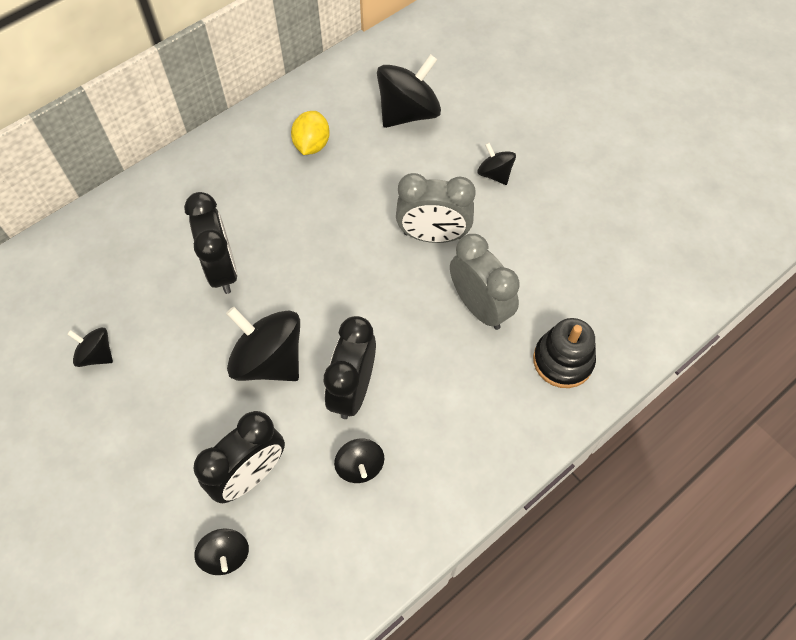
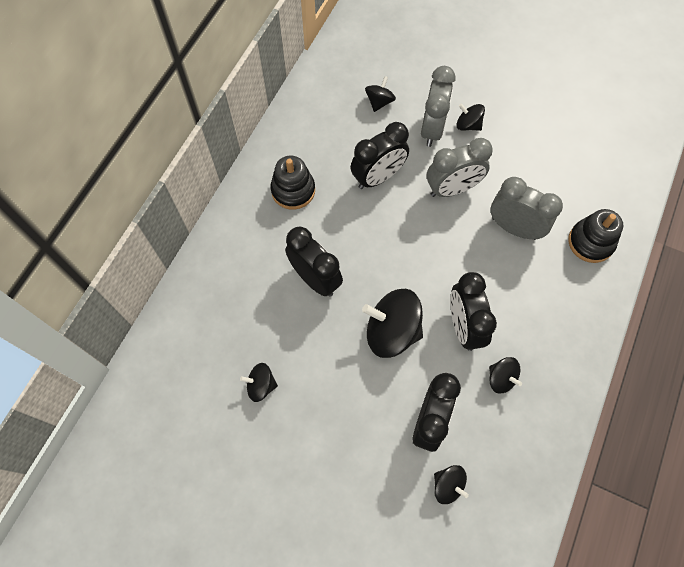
camera: 25 degrees left, 5 degrees up
(257, 169) = (293, 190): none -> black stacking toy
(312, 145) = (323, 155): yellow lemon -> none
(357, 191) = (378, 177): none -> black clock
(408, 113) = (379, 102): black spinning top -> black spinning top, size x0.53
(450, 163) = (432, 129): none -> grey clock

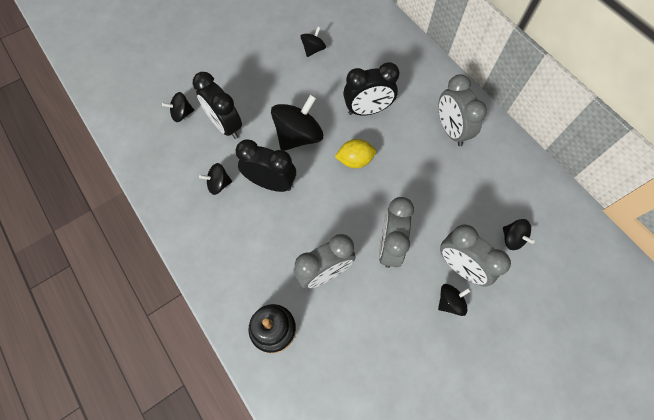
camera: 120 degrees right, 0 degrees up
(293, 190) = (451, 130): black stacking toy -> grey clock
(378, 177) = (432, 195): black clock -> none
(385, 260) = (355, 160): none -> yellow lemon

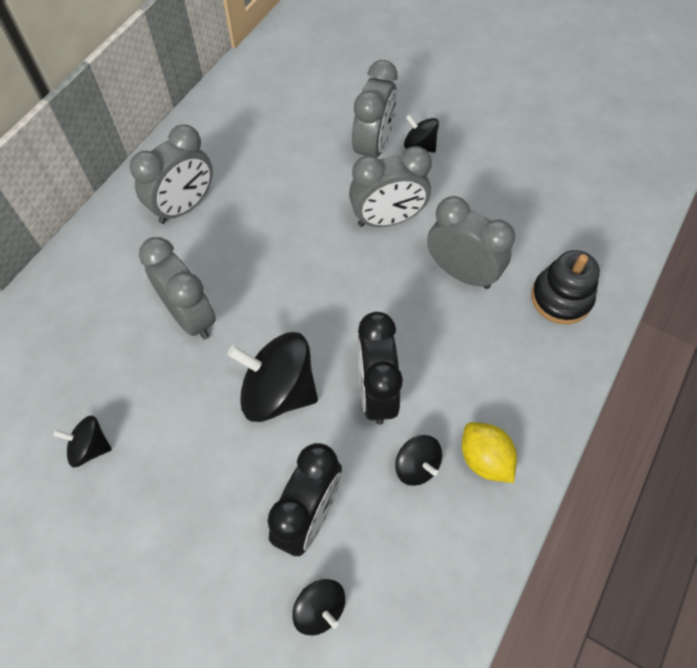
camera: 115 degrees left, 5 degrees down
(355, 160) = (285, 300): yellow lemon -> yellow lemon (484, 459)
(367, 110) = (190, 316): black clock -> grey clock
(512, 238) = (312, 112): black spinning top -> none

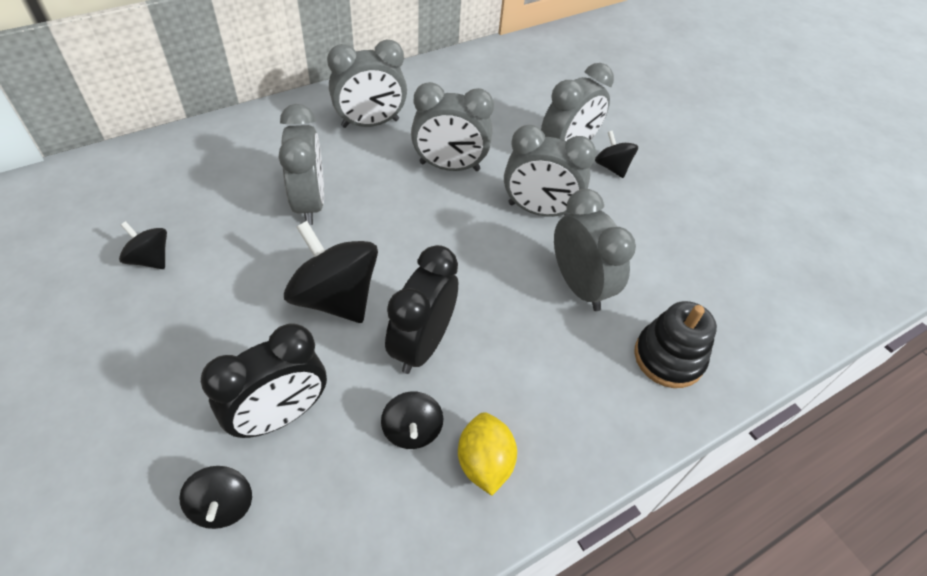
camera: 25 degrees right, 10 degrees down
(285, 215) = (449, 166): none -> grey clock

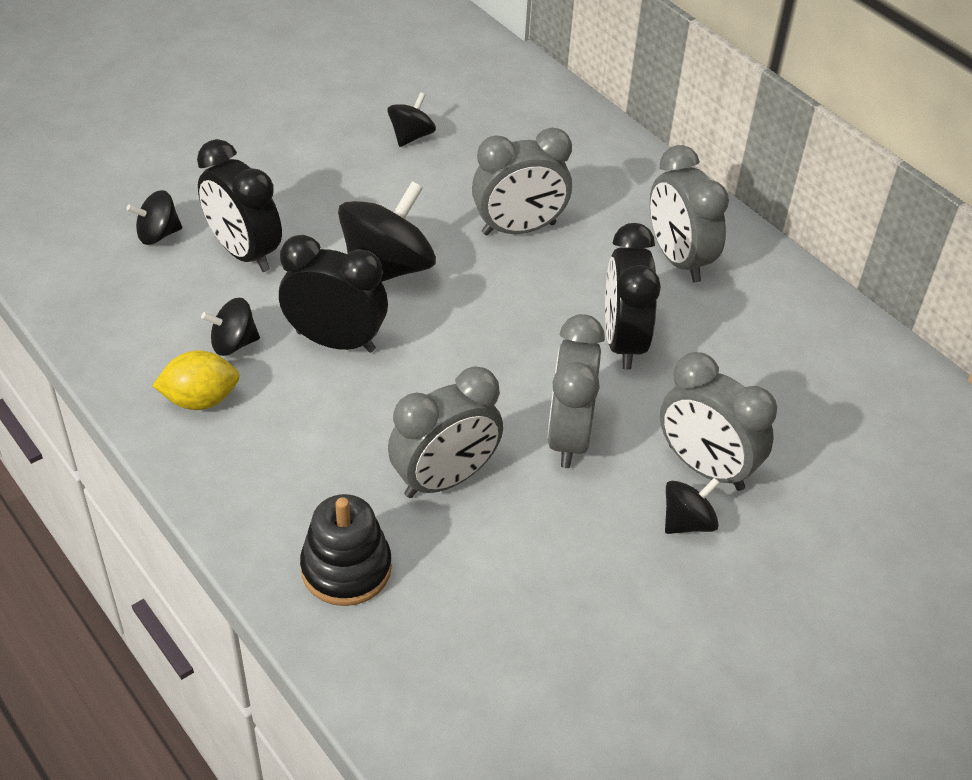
camera: 85 degrees right, 5 degrees down
(449, 166) = (623, 342): grey clock -> black clock

